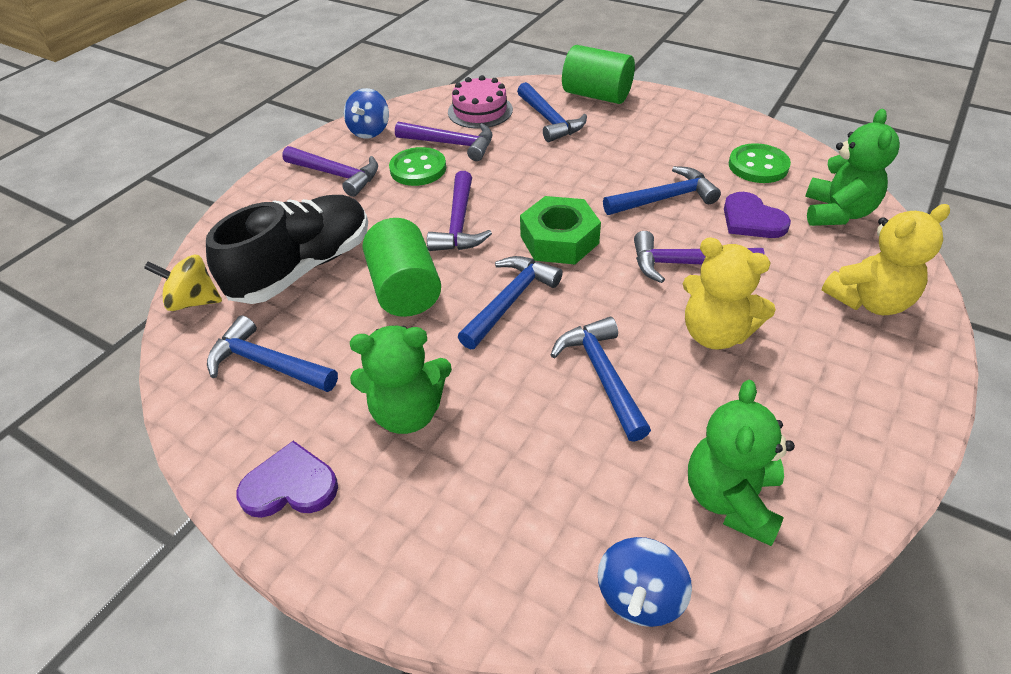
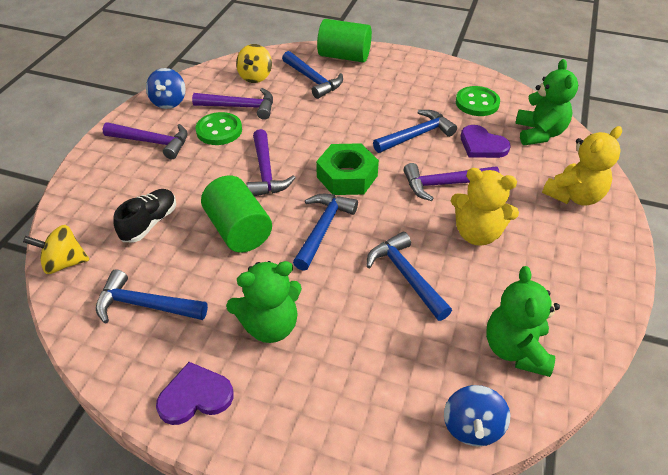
camera: 15 degrees left, 0 degrees up
(304, 268) = (150, 223): black shoe -> black shoe, size x0.55
(480, 111) = (255, 77): pink cake -> yellow spinning top

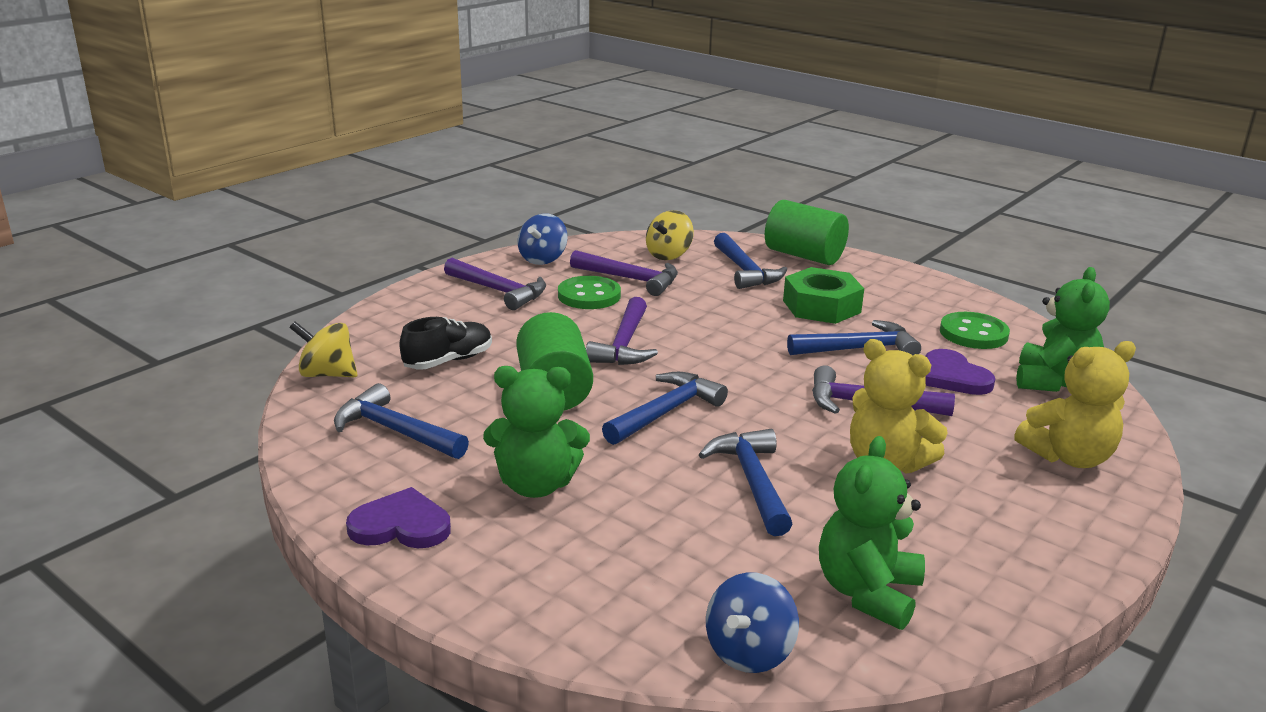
camera: 20 degrees right, 20 degrees down
(347, 176) = (732, 369): green nut -> green nut (821, 306)

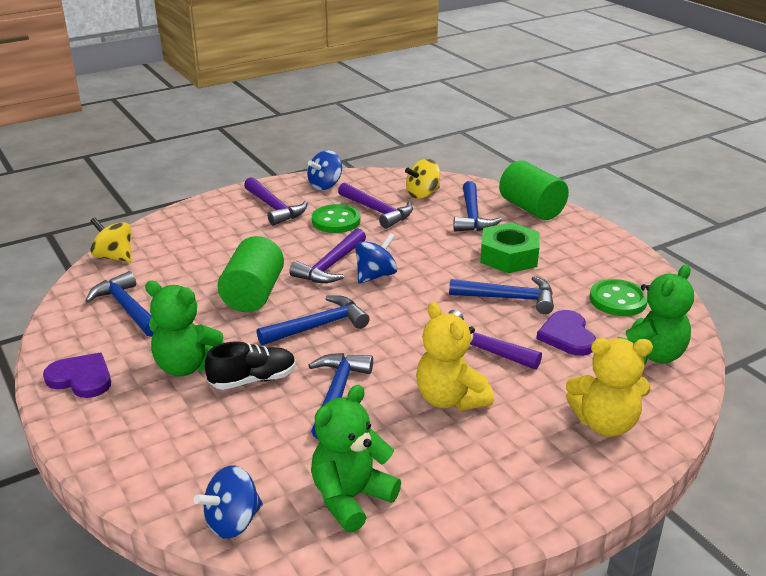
camera: 20 degrees right, 5 degrees up
(448, 361) = (199, 259): black shoe -> black shoe (253, 380)
(687, 347) = (375, 275): none -> blue spinning top

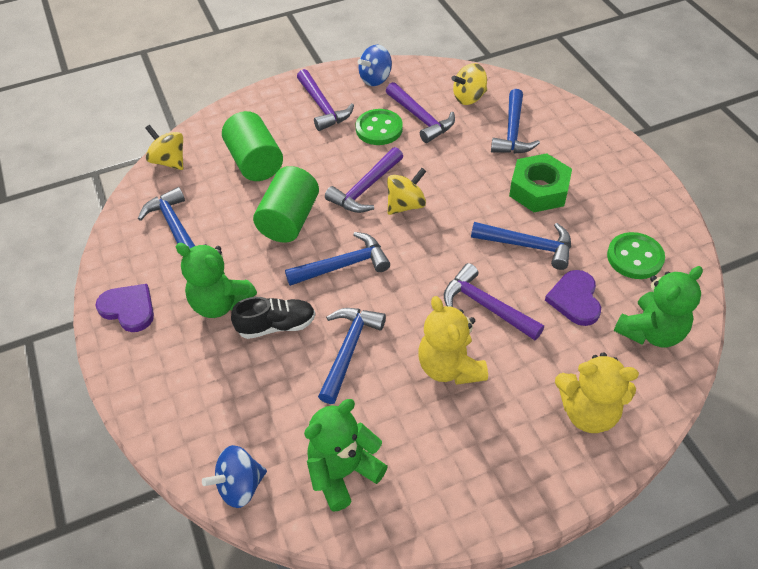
camera: 10 degrees right, 20 degrees up
(375, 275) = (406, 205): blue spinning top -> yellow spinning top
(531, 209) = (574, 126): green cylinder -> green cylinder (255, 162)

